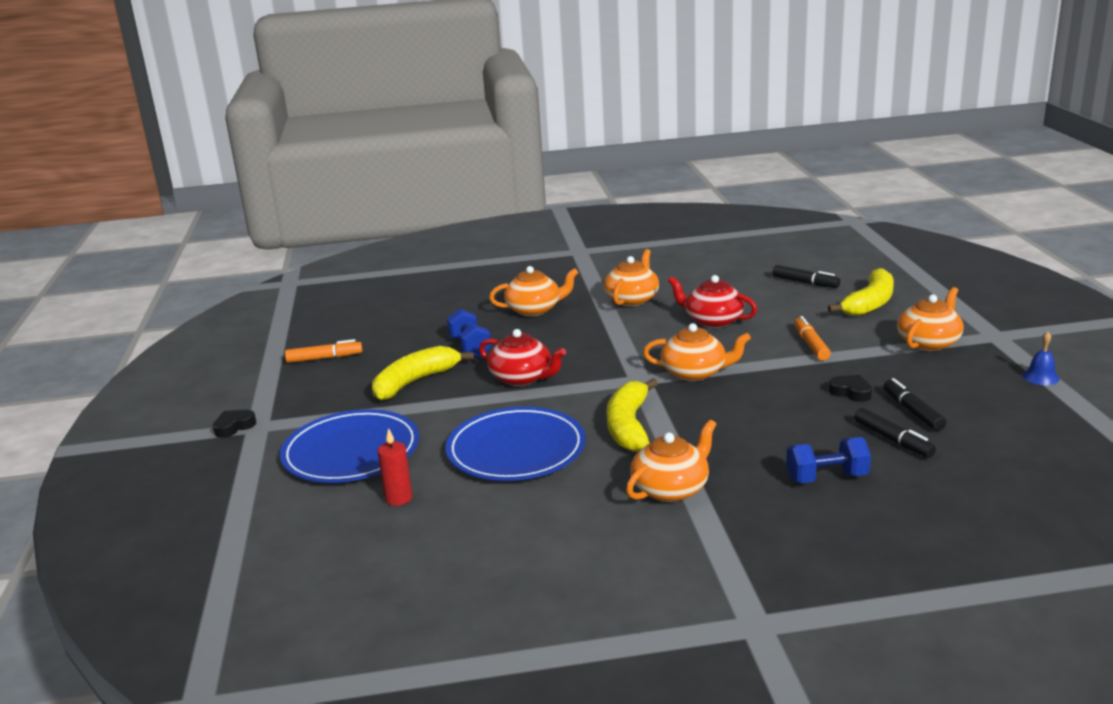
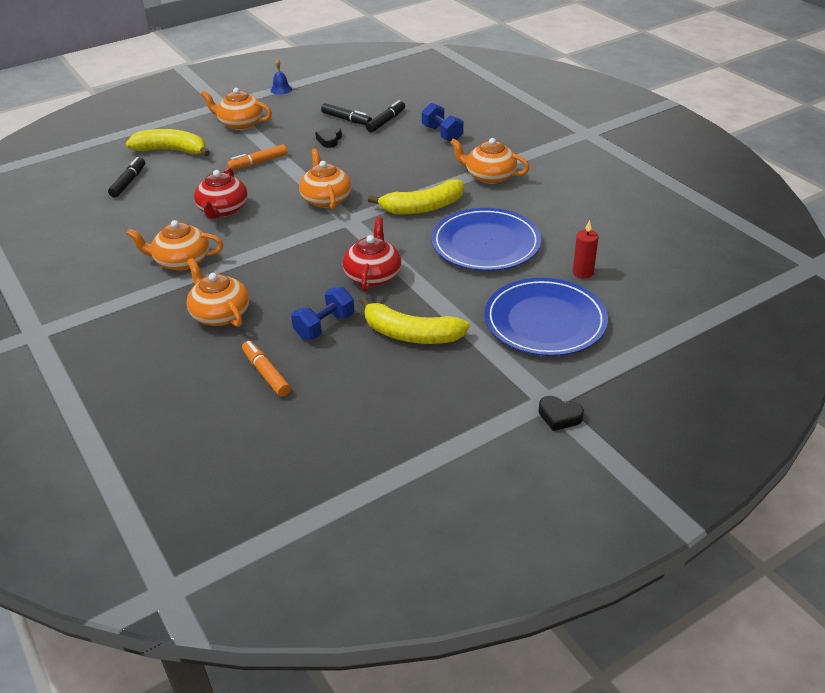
camera: 115 degrees left, 15 degrees up
(324, 358) = (391, 423): orange marker -> orange marker (266, 373)
(912, 411) = (346, 119): black marker -> black marker turned 105 degrees counterclockwise

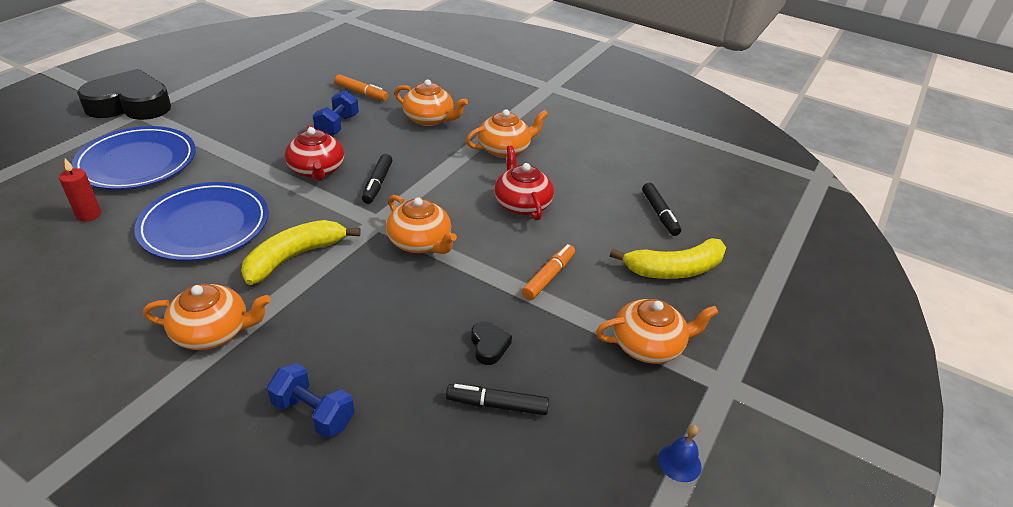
camera: 150 degrees right, 0 degrees up
(386, 121) = (427, 420): black marker -> black marker (377, 184)
(410, 334) = (261, 132): yellow banana -> none
(559, 416) = (130, 105): black heart -> black heart, size x2.47

